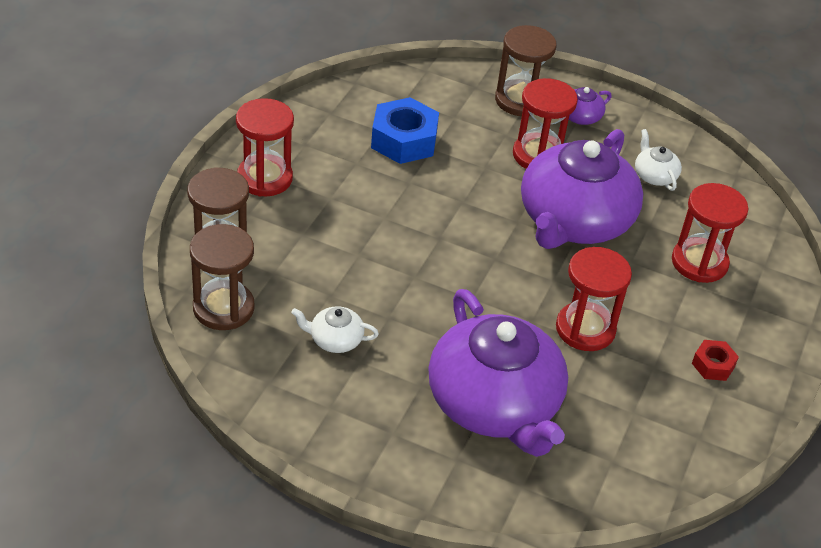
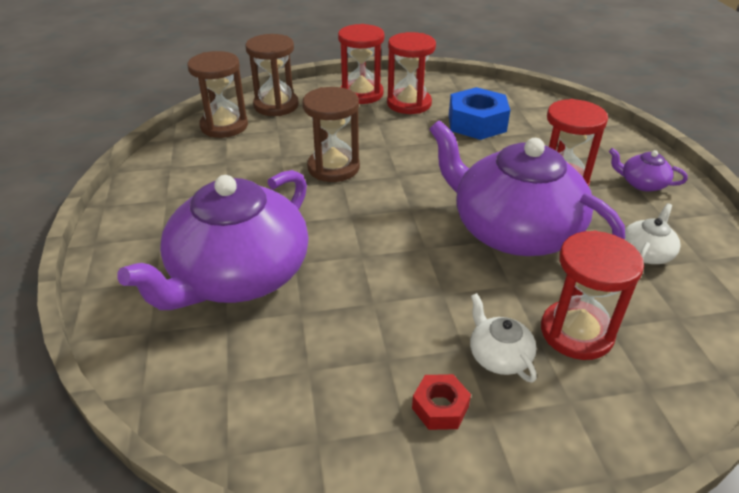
camera: 60 degrees right, 5 degrees down
(335, 340) = (237, 175): white teapot -> white teapot (498, 356)
(520, 100) = (606, 150): brown hourglass -> brown hourglass (333, 168)
(574, 221) = (513, 230): purple teapot -> purple teapot turned 45 degrees clockwise
(585, 329) = (386, 291): red hourglass -> red hourglass (409, 104)

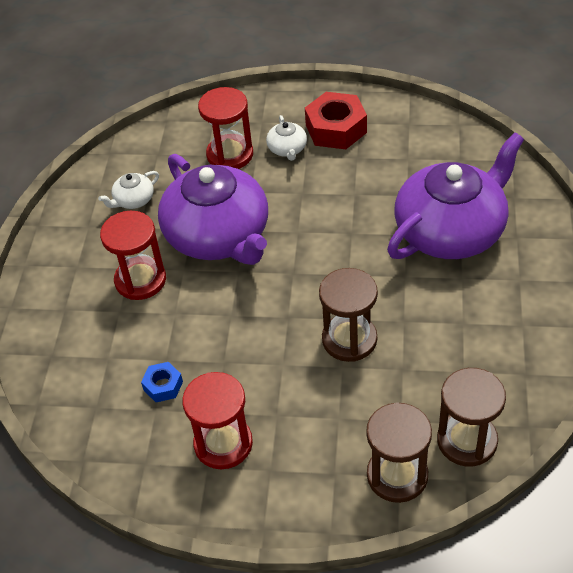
camera: 160 degrees left, 10 degrees up
(361, 94) = (276, 481): red hourglass -> none
(440, 407) = (336, 129): red nut -> red nut, size x1.90
(477, 123) = (163, 386): blue nut -> blue nut, size x0.53
(642, 183) = (70, 266): purple teapot -> none

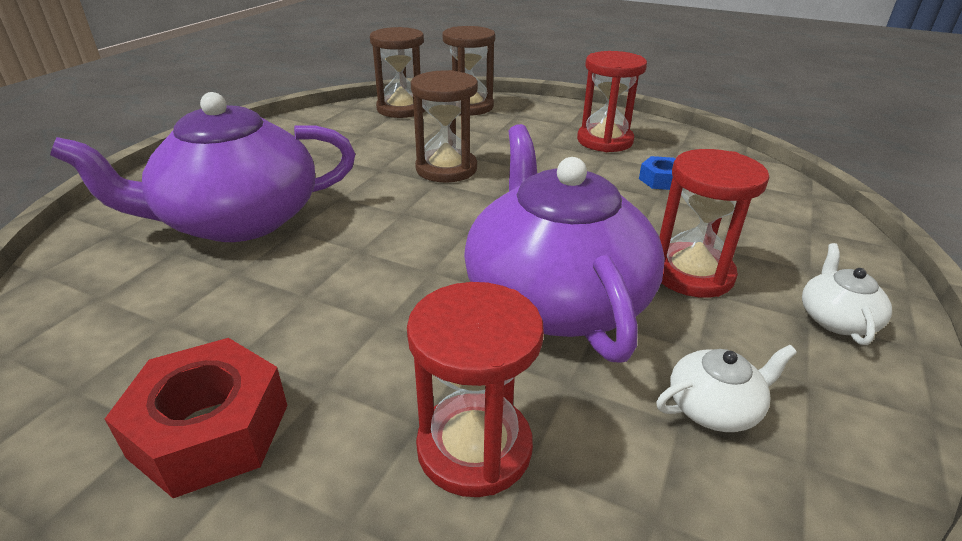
camera: 165 degrees left, 15 degrees down
(287, 149) = (345, 417): white teapot -> white teapot (836, 319)

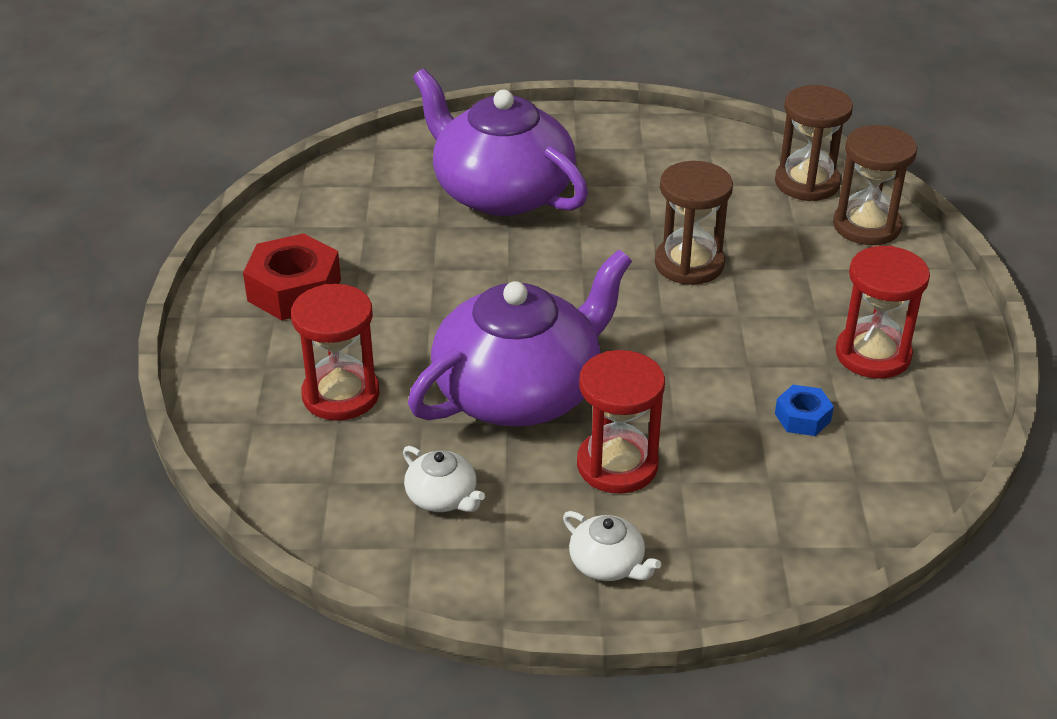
camera: 65 degrees right, 5 degrees up
(836, 319) = (608, 564): white teapot -> white teapot turned 60 degrees clockwise

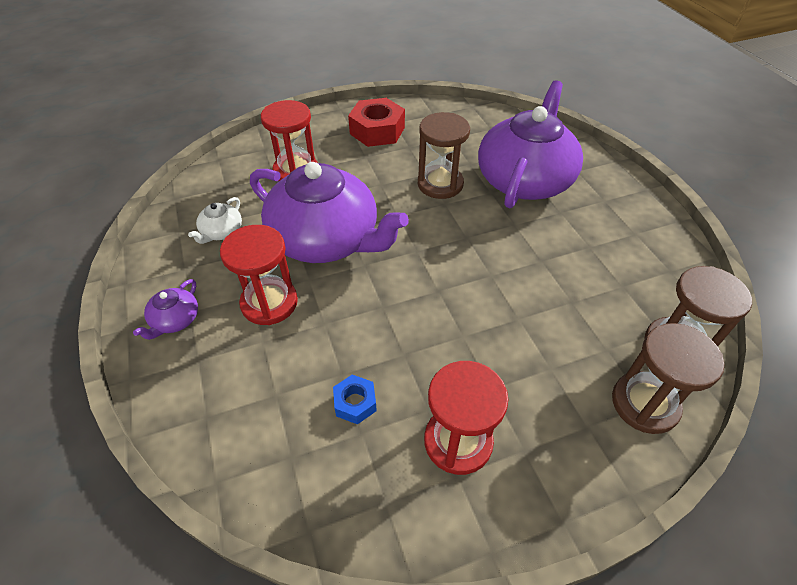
camera: 70 degrees right, 10 degrees up
(608, 564) = (175, 320): white teapot -> purple teapot
(689, 264) = (507, 292): brown hourglass -> brown hourglass (440, 184)

